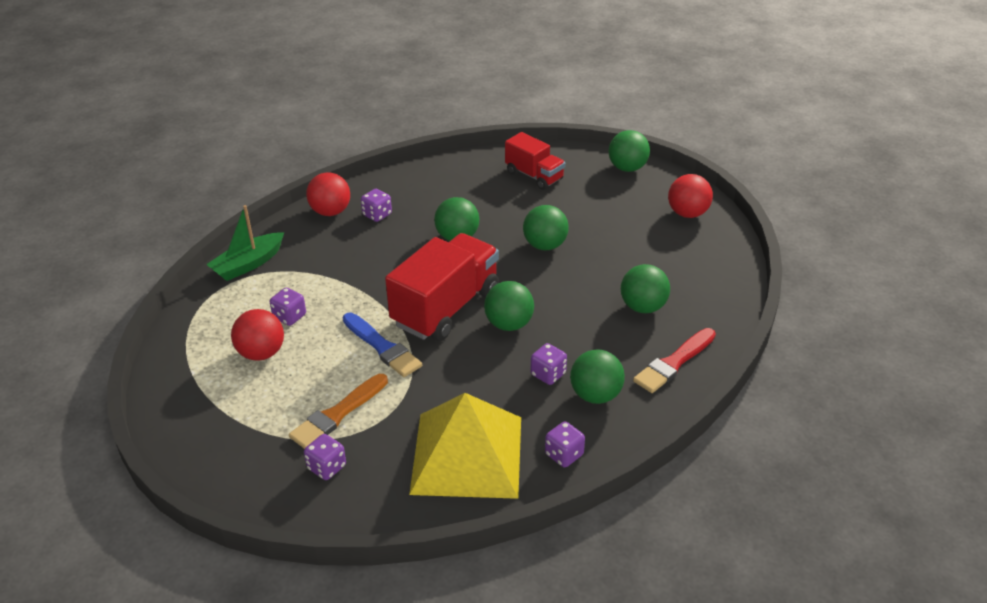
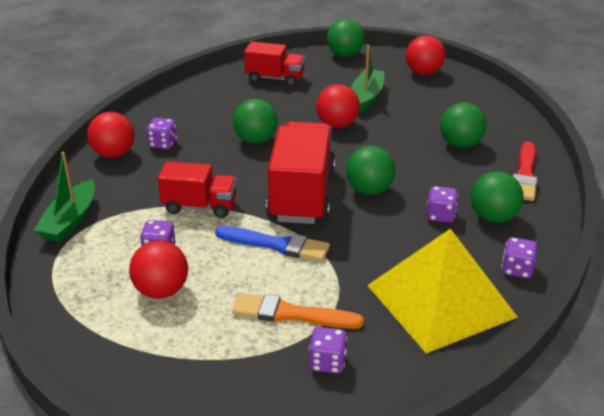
camera: 30 degrees left, 5 degrees down
(338, 414) = (291, 314): orange brush -> orange brush turned 90 degrees clockwise
(354, 287) = (200, 206): none -> red truck
(545, 245) = (337, 125): green ball -> red ball
(602, 223) = (367, 97): none -> green boat

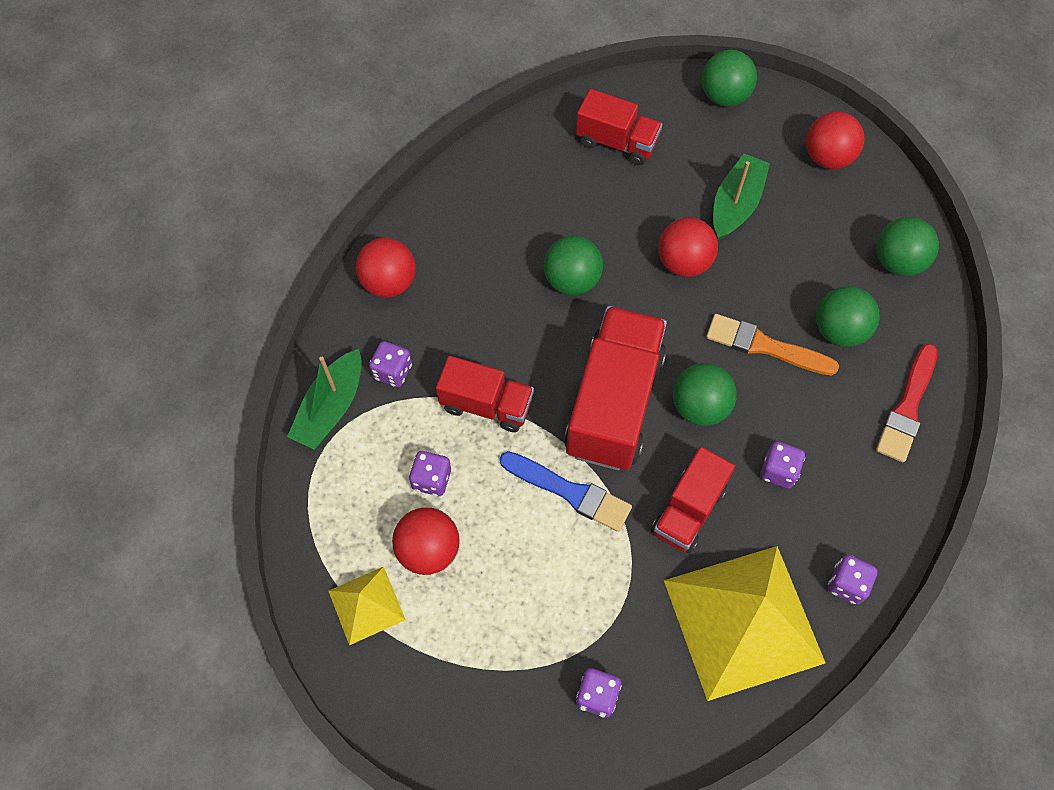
camera: 10 degrees right, 30 degrees up
(108, 331) = (366, 605): none -> yellow pyramid
(163, 144) = (452, 270): purple dice -> purple dice (392, 371)
(291, 314) = (569, 613): orange brush -> orange brush (765, 346)
(376, 244) = (688, 510): none -> red truck
(493, 217) = (843, 485): green ball -> green ball (897, 262)

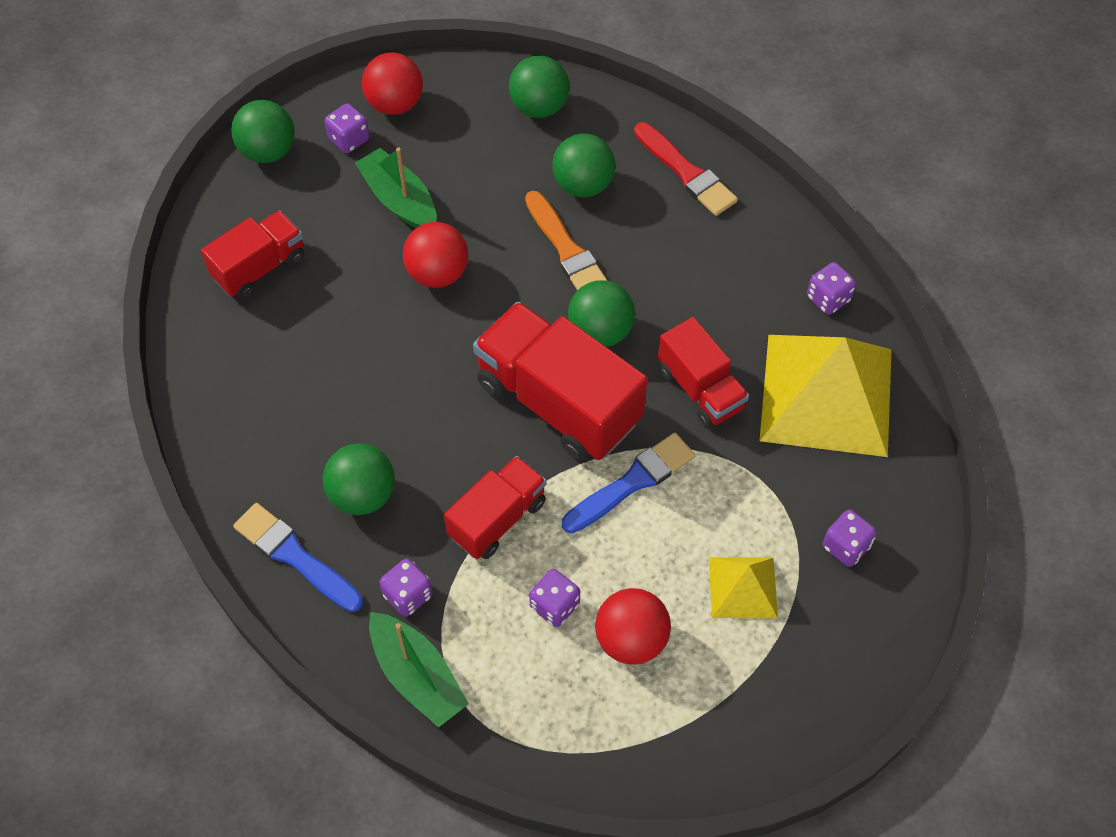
camera: 65 degrees left, 5 degrees down
(366, 605) = (663, 724): yellow pyramid -> yellow pyramid (743, 587)
(389, 282) = (295, 556): red ball -> blue brush
(572, 280) = (399, 379): green ball -> green ball (363, 495)
(765, 346) = (566, 249): orange brush -> orange brush turned 75 degrees counterclockwise
(778, 471) = (697, 299): purple dice -> purple dice (349, 139)

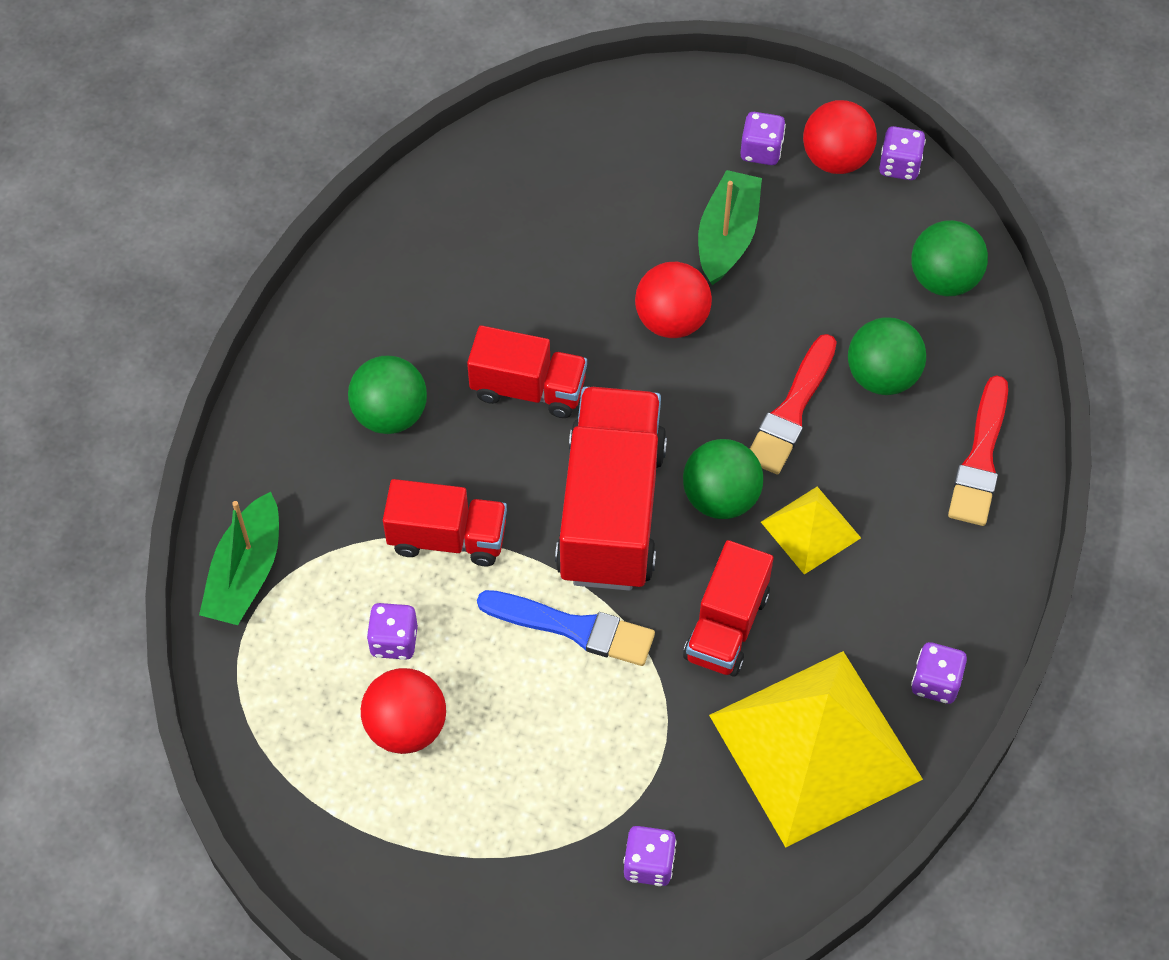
camera: 55 degrees right, 0 degrees up
(259, 267) = (559, 178): red truck -> red truck (528, 389)
(268, 151) = (690, 98): green ball -> none
(295, 556) = (291, 403): blue brush -> none
(408, 595) = (318, 515): purple dice -> purple dice (899, 166)
(566, 249) = (792, 410): orange brush -> red brush
(743, 587) = (532, 794): yellow pyramid -> yellow pyramid (810, 530)

